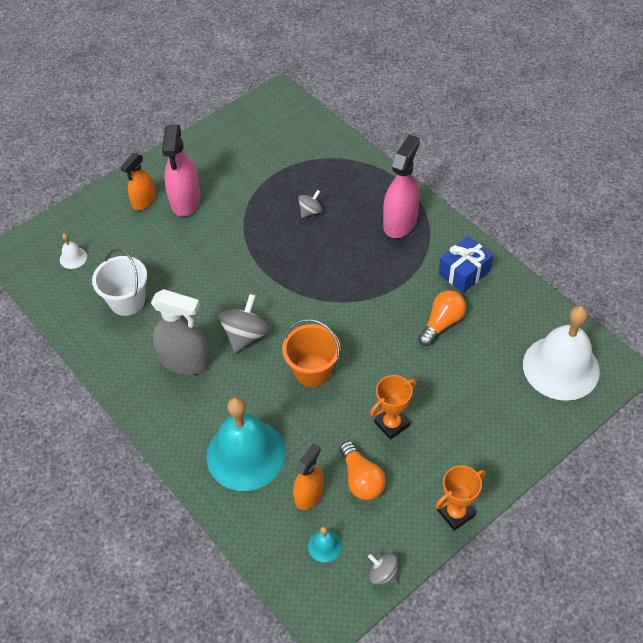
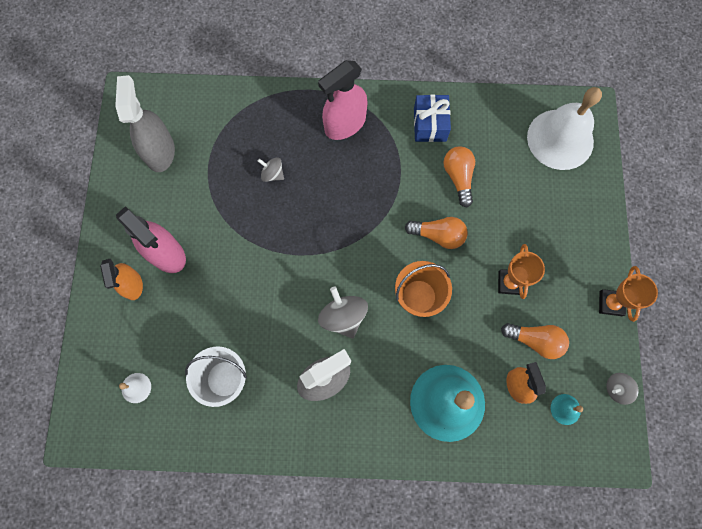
camera: 50 degrees left, 20 degrees up
(256, 141) = (160, 151): none -> grey spray bottle
(310, 211) = (272, 174): grey spinning top -> grey spinning top turned 60 degrees counterclockwise
(377, 346) = (438, 235): none -> orange light bulb
(400, 222) = (345, 124): pink spray bottle -> pink spray bottle turned 105 degrees counterclockwise

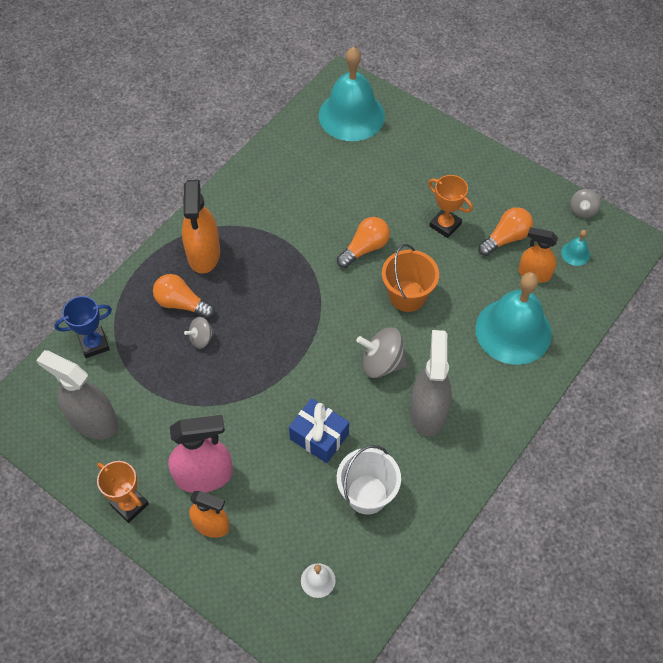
camera: 55 degrees left, 15 degrees down
(218, 108) = (94, 344): none -> blue trophy
(345, 124) = (203, 253): pink spray bottle -> orange spray bottle
(430, 124) = (260, 193): blue gift -> blue gift (319, 436)
(458, 177) = (325, 203): orange light bulb -> orange light bulb (182, 304)
(560, 139) = (351, 115): white bell -> turquoise bell
(610, 303) = (512, 171): orange trophy -> orange trophy (129, 505)

